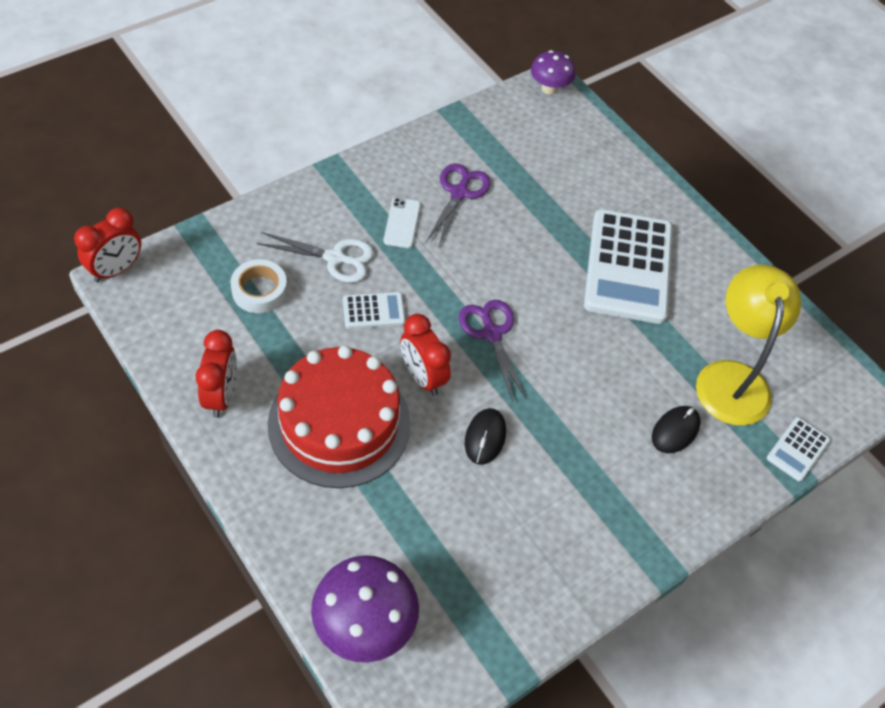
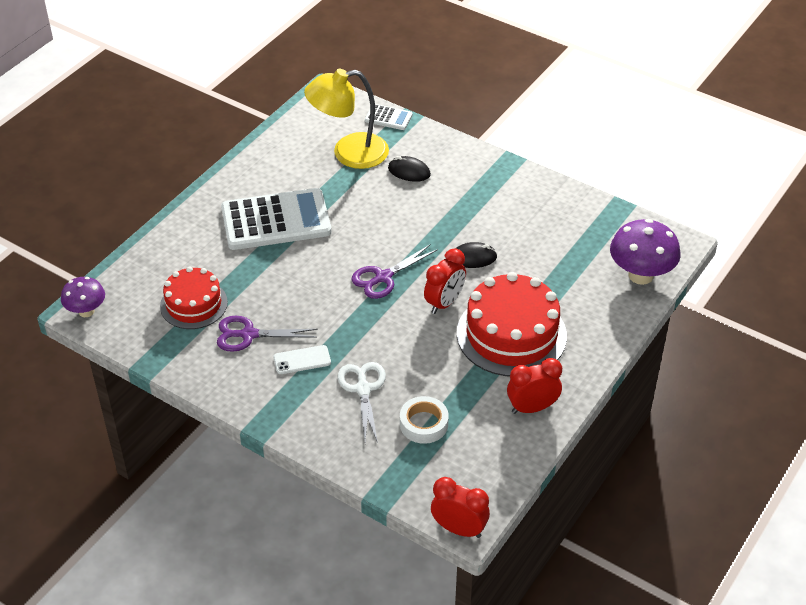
camera: 105 degrees left, 10 degrees down
(373, 311) = (402, 348): white calculator -> none
(523, 164) = (193, 304): none -> red cake

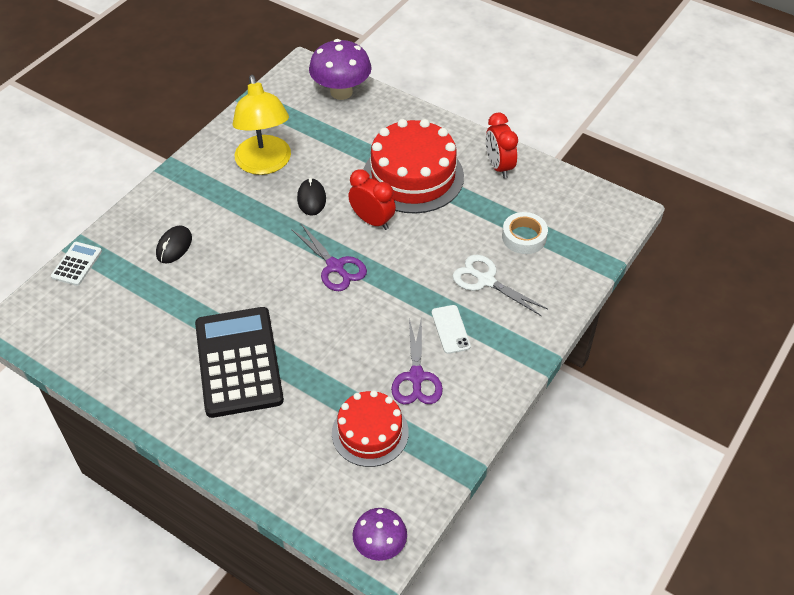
camera: 90 degrees left, 5 degrees up
(276, 221) = (239, 362): white calculator -> black calculator
(349, 153) = (132, 298): yellow lamp -> yellow lamp (265, 164)
(363, 389) = (486, 280): white scissors -> white scissors turned 45 degrees clockwise
(459, 529) = (634, 216): red clock -> none

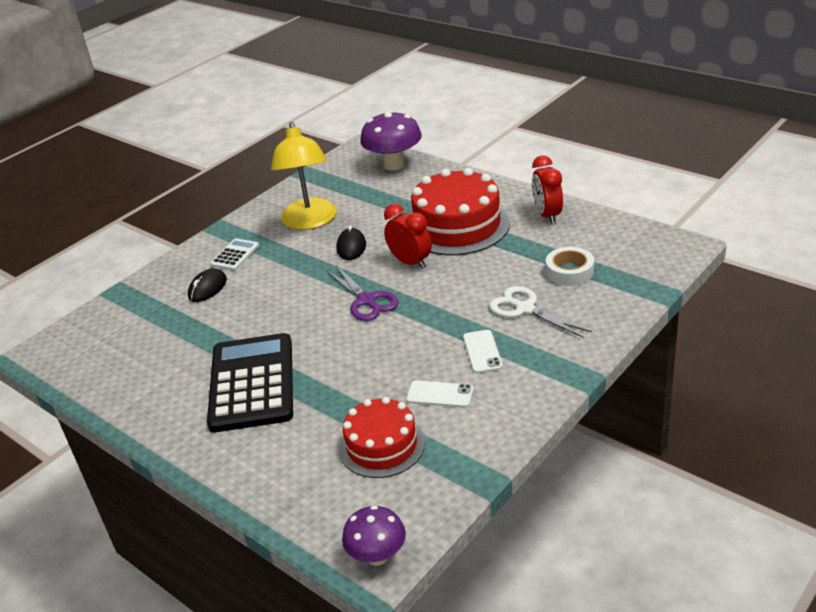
camera: 10 degrees right, 15 degrees down
(77, 264) = (110, 304): white calculator -> white calculator (235, 255)
(416, 377) = (440, 394): purple scissors -> white phone

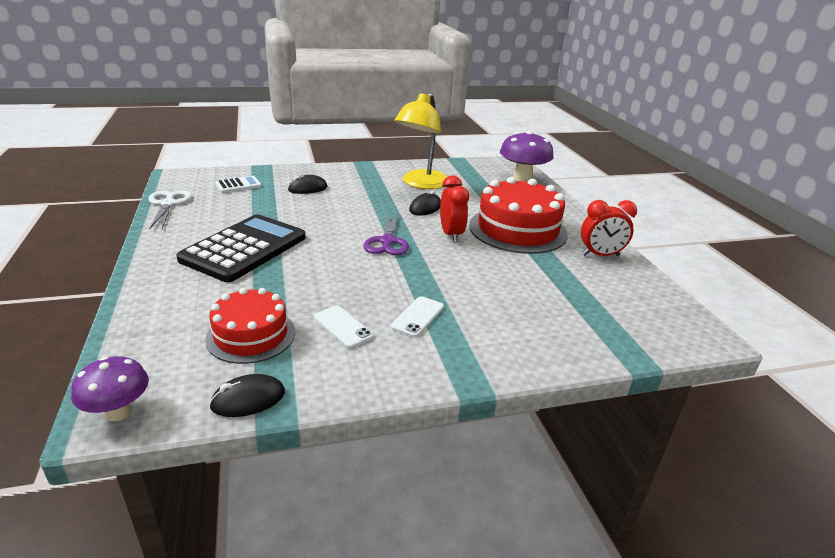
camera: 30 degrees right, 5 degrees down
(235, 255) = (350, 180): white calculator -> white calculator (238, 185)
(453, 486) = (248, 399): none -> black mouse
(525, 309) = (494, 306): white scissors -> white scissors (168, 204)
(547, 215) = (600, 255): red clock -> red clock turned 120 degrees counterclockwise
(569, 271) = (569, 301): white tape -> none

